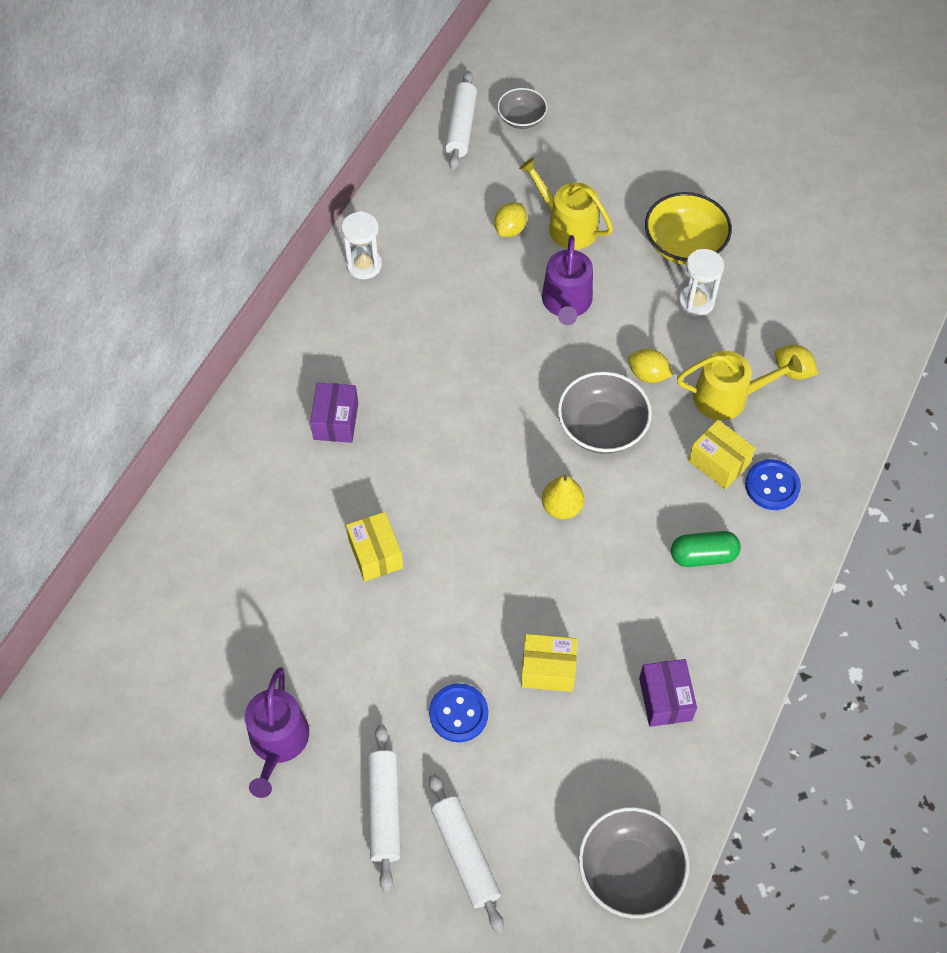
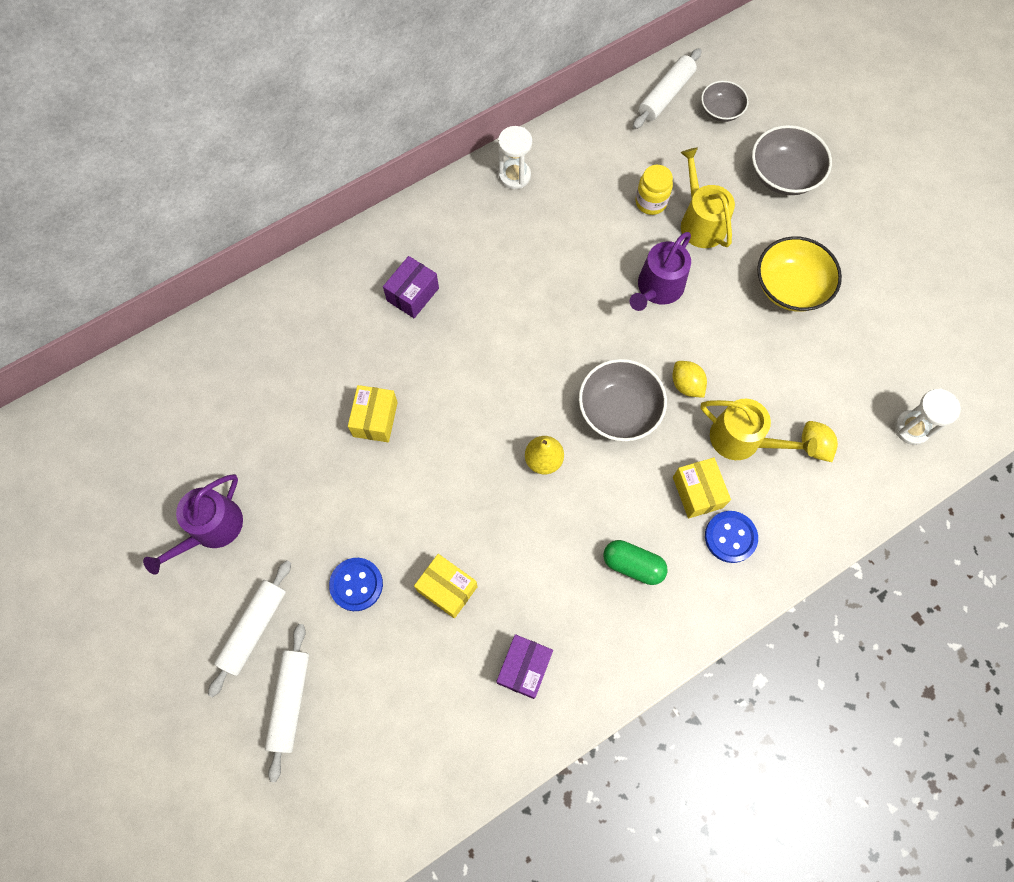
camera: 30 degrees right, 10 degrees up
(510, 229) = (651, 202): yellow lemon -> yellow jar
(629, 870) = (406, 792): grey bowl -> grey bowl (783, 175)
(696, 302) = (768, 342): white hourglass -> white hourglass (911, 428)

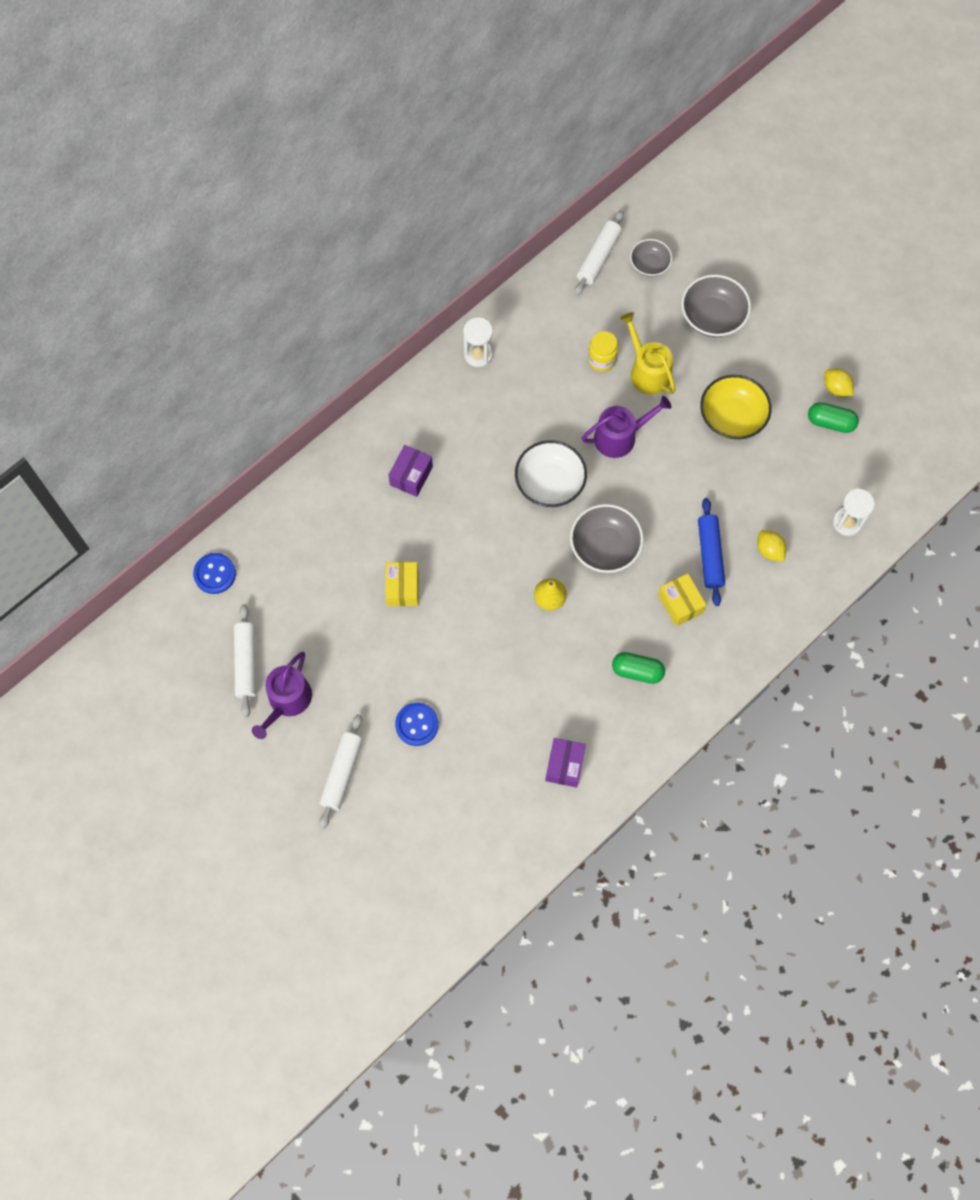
camera: 10 degrees left, 0 degrees up
(290, 701) = (384, 822): white rolling pin -> white rolling pin (246, 662)
(447, 589) = (491, 715): yellow box -> none
(568, 327) = (550, 483): none -> white bowl
(657, 288) = (620, 437): purple watering can -> purple watering can turned 135 degrees counterclockwise
(686, 385) = (657, 516): yellow lemon -> yellow lemon (836, 388)
(730, 537) = (712, 635): blue button -> blue button (215, 574)
(742, 439) = (710, 554): yellow watering can -> blue rolling pin
(904, 310) = (830, 422): none -> green capsule

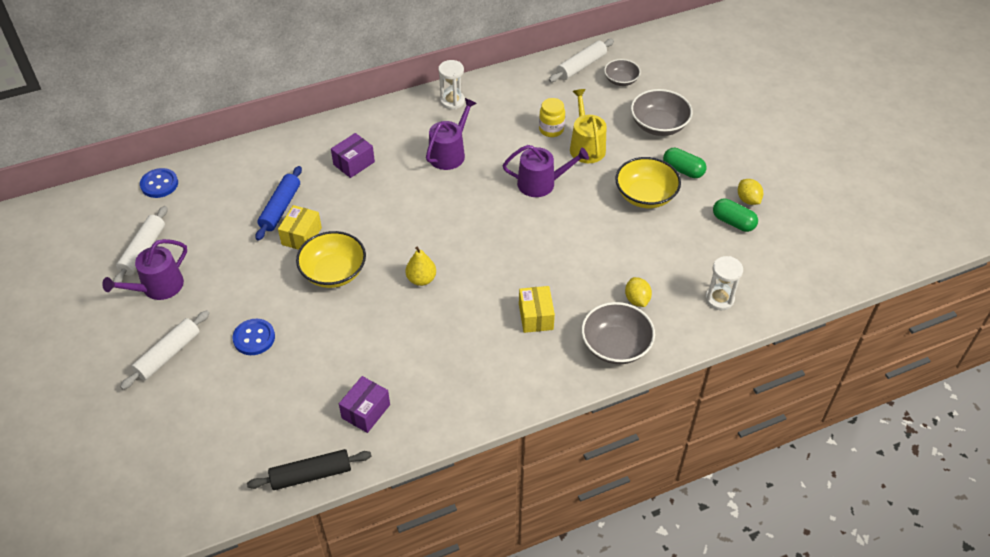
camera: 20 degrees right, 20 degrees down
(457, 621) = (334, 272): none -> yellow bowl
(507, 428) = (449, 153): none -> purple watering can
(545, 848) = (311, 474): none -> black rolling pin
(550, 483) = (465, 198): white bowl -> none
(604, 547) = (489, 255): grey bowl -> grey bowl (615, 346)
(637, 671) = (471, 357): green capsule -> green capsule (683, 170)
(710, 554) = (580, 287): blue rolling pin -> blue rolling pin (280, 208)

